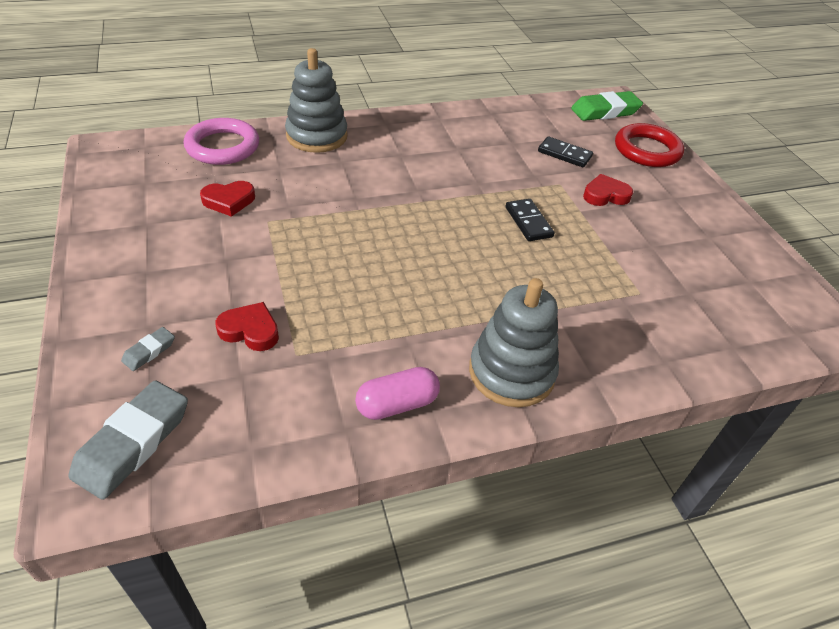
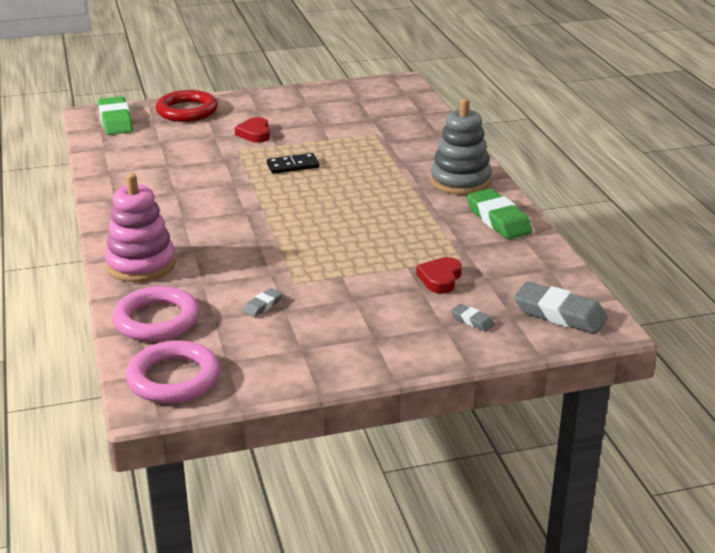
camera: 85 degrees left, 15 degrees down
(131, 157) = (173, 378): none -> pink ring
(229, 201) = (262, 306): red heart -> grey eraser
(317, 136) = (141, 265): grey stacking toy -> pink stacking toy
(397, 404) = (498, 220): pink capsule -> green eraser
(564, 154) = (190, 144): black domino -> none

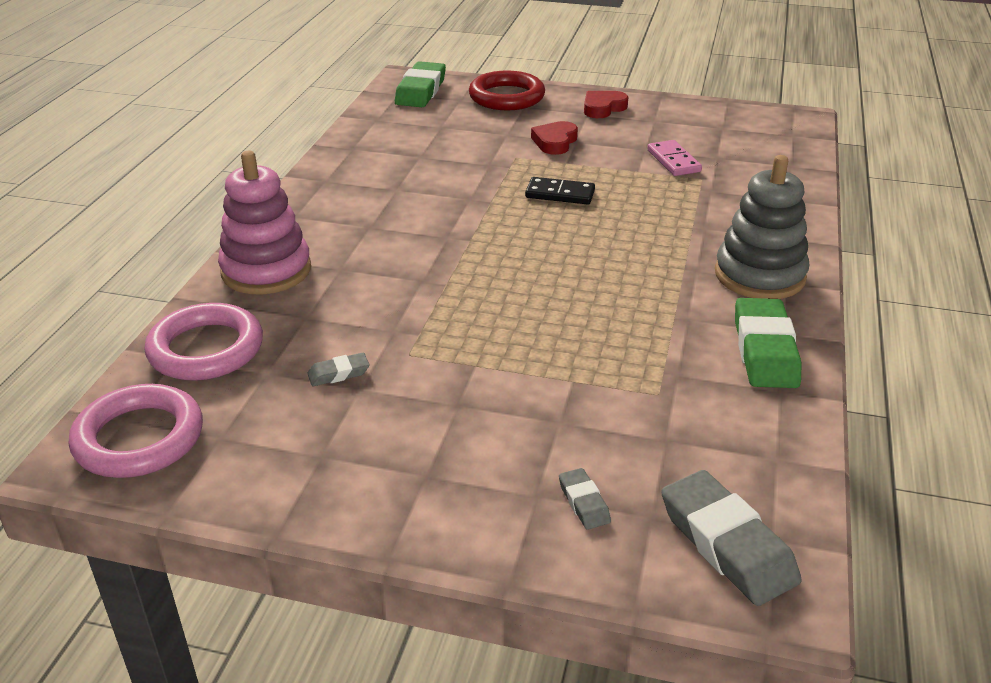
camera: 30 degrees right, 5 degrees up
(346, 127) = (673, 161): none -> pink domino
(440, 279) = (599, 416): red heart -> red heart (603, 108)

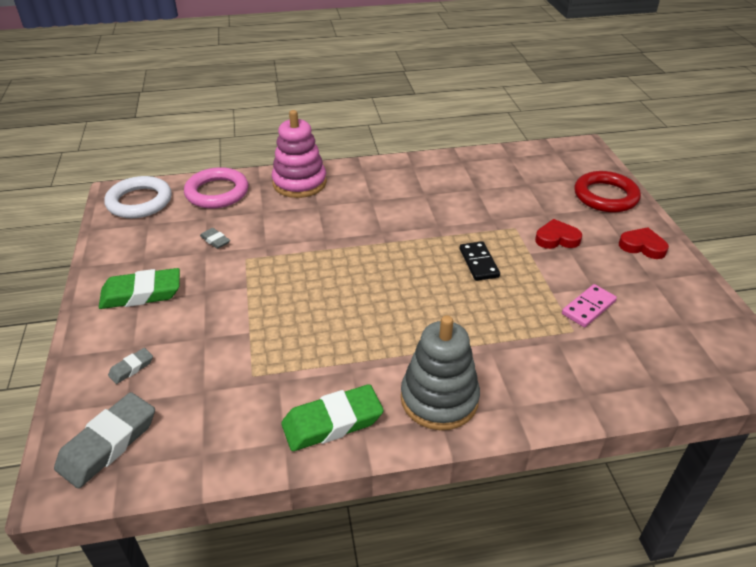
camera: 65 degrees right, 5 degrees up
(139, 438) = (139, 202): pink ring -> white ring
(420, 91) = (571, 159): green eraser -> green eraser (141, 293)

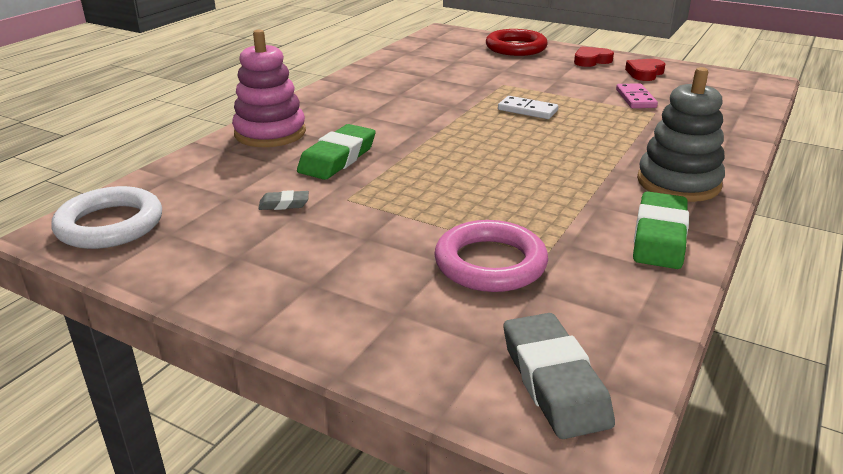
camera: 50 degrees left, 10 degrees down
(131, 368) = (436, 325): grey eraser -> none
(141, 293) = (303, 278): green eraser -> green eraser (337, 158)
(217, 192) = (195, 176): pink ring -> pink ring (490, 263)
(478, 263) = (527, 110): black domino -> white domino
(557, 238) = (540, 78): red heart -> red heart (644, 73)

